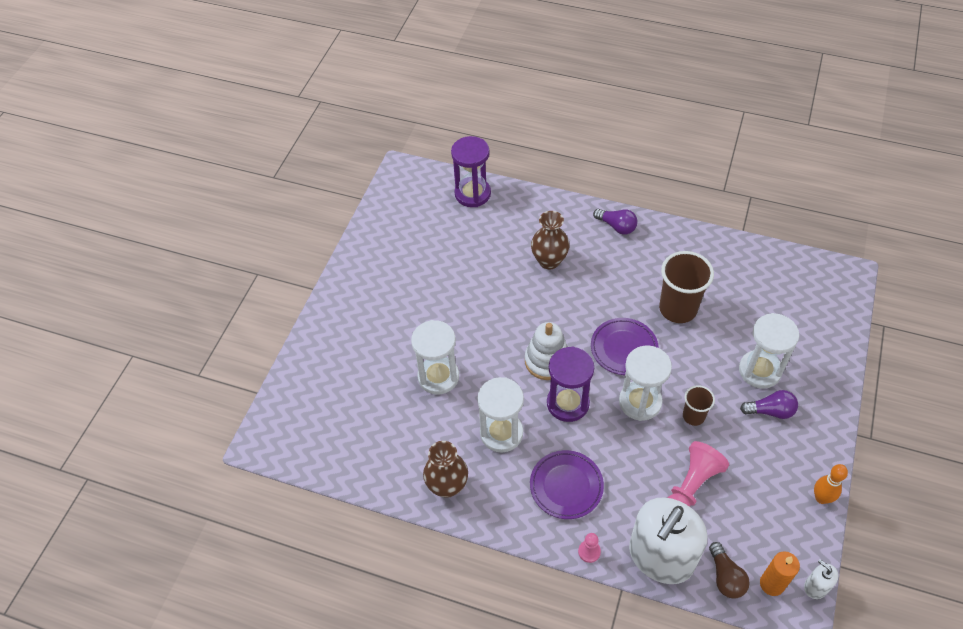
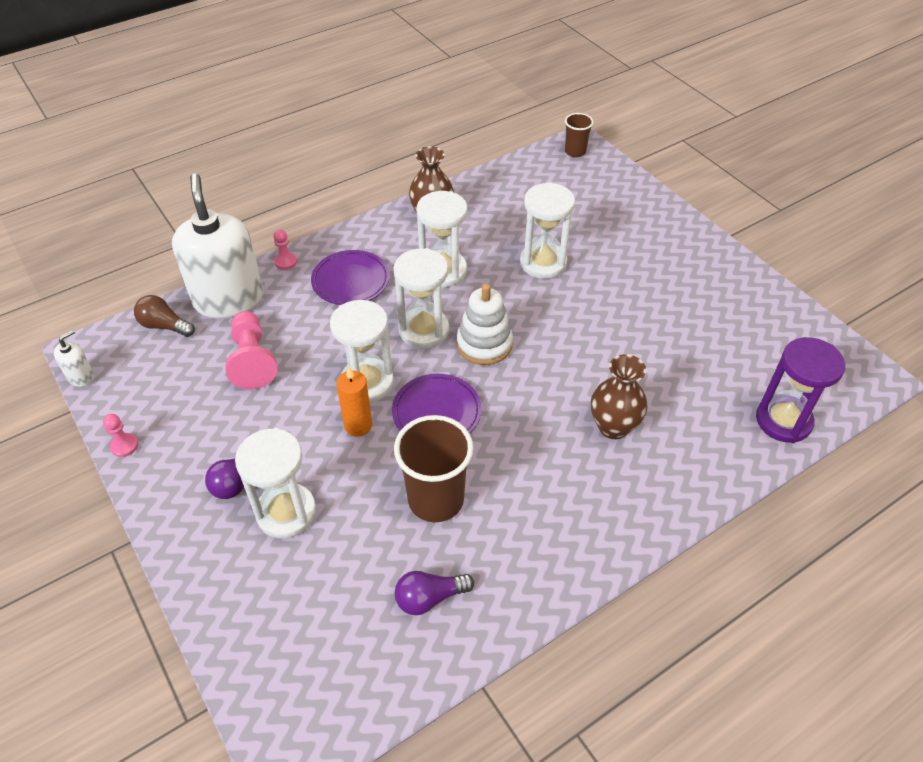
camera: 125 degrees right, 5 degrees down
(568, 403) = (423, 330): purple hourglass -> white hourglass
(616, 226) = (613, 532): purple light bulb -> purple light bulb (429, 598)
(693, 416) = (307, 412): brown cup -> brown cup (575, 152)
(772, 584) = (122, 350): orange candle -> orange candle (358, 425)
(816, 586) = (81, 376): white soap dispenser -> white soap dispenser turned 45 degrees counterclockwise
(821, 498) = (124, 446): orange bowling pin -> pink pawn

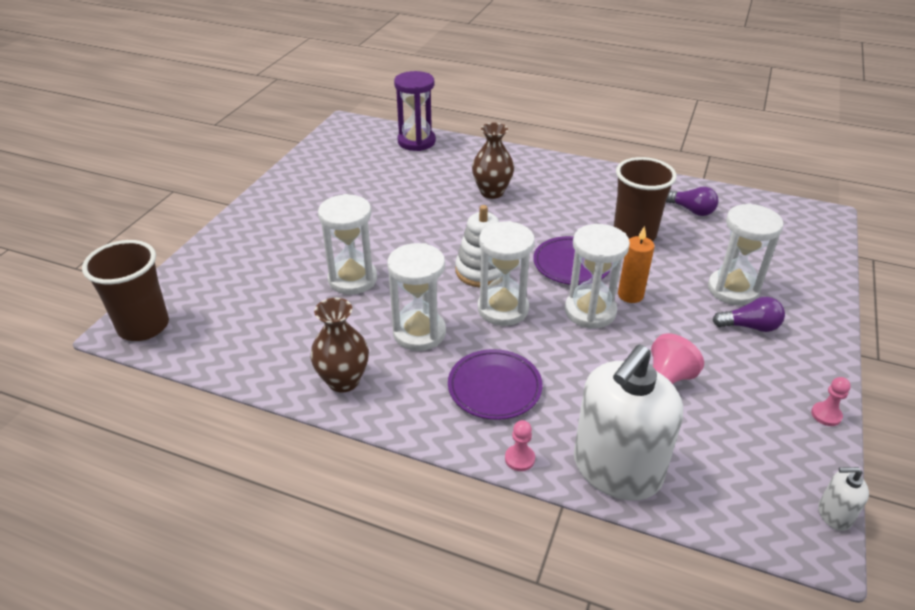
camera: 125 degrees left, 10 degrees down
(164, 326) = (706, 497): brown light bulb -> none
(575, 152) = (143, 326): brown cup -> brown cup, size x1.83

